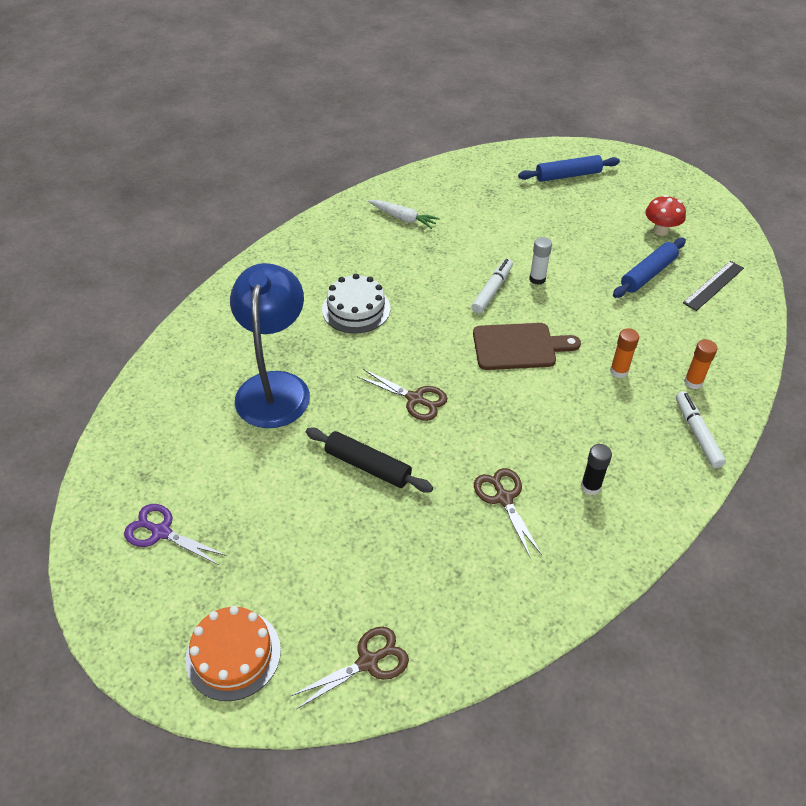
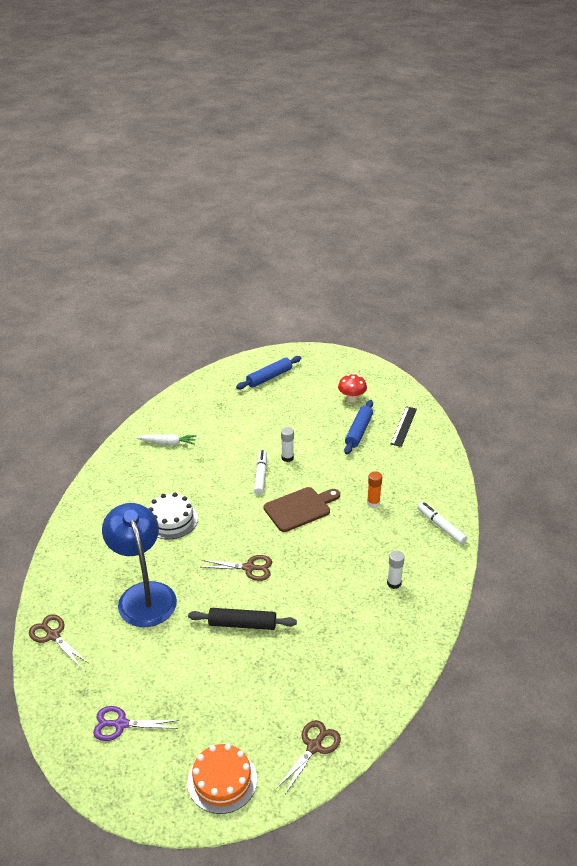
camera: 25 degrees left, 10 degrees down
(503, 498) = (344, 611): brown scissors -> brown scissors (53, 635)
(590, 486) = (394, 583): black glue stick -> white glue stick
(693, 382) = (422, 494): orange glue stick -> none

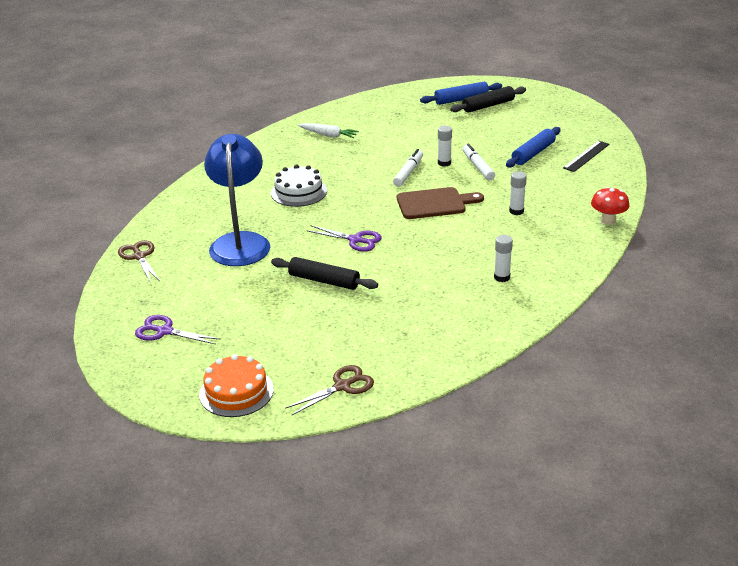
camera: 20 degrees right, 5 degrees down
(249, 568) = (355, 240): brown scissors -> purple scissors
(296, 381) = (488, 106): none -> black rolling pin
(351, 399) = (540, 127): red mushroom -> red mushroom (608, 221)
(373, 503) = (516, 211): orange glue stick -> white glue stick
(441, 526) = (581, 241): white marker -> white marker (478, 167)

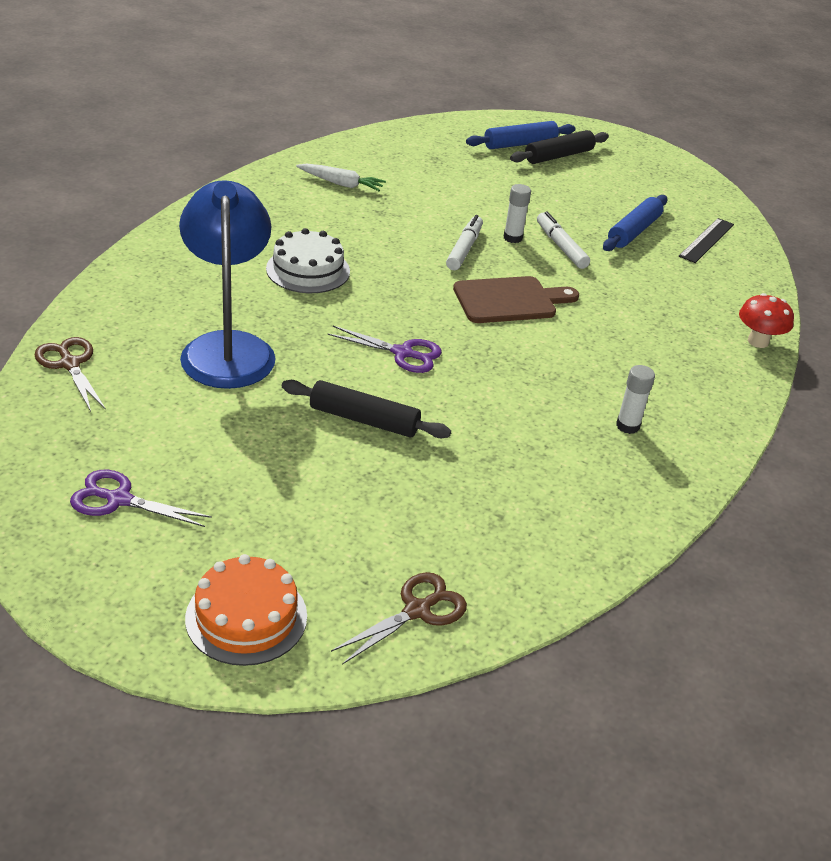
camera: 10 degrees left, 5 degrees up
(516, 211) = (628, 319): white glue stick -> none

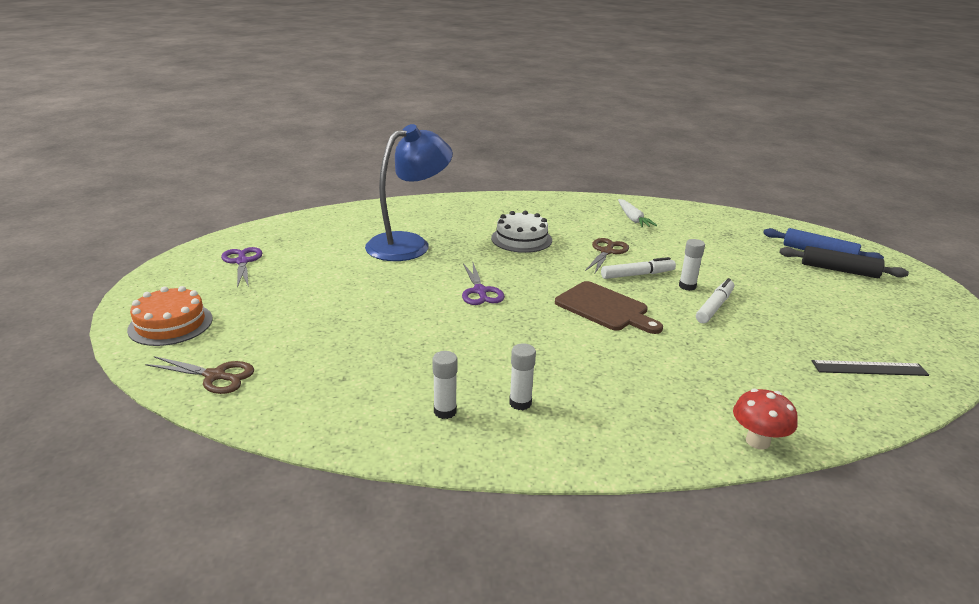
camera: 60 degrees right, 10 degrees down
(70, 364) = (341, 216): brown scissors -> brown scissors (607, 252)
(364, 419) = (392, 301): black rolling pin -> none
(609, 474) = (445, 411): none -> white glue stick
(633, 231) = (803, 330): blue rolling pin -> none

